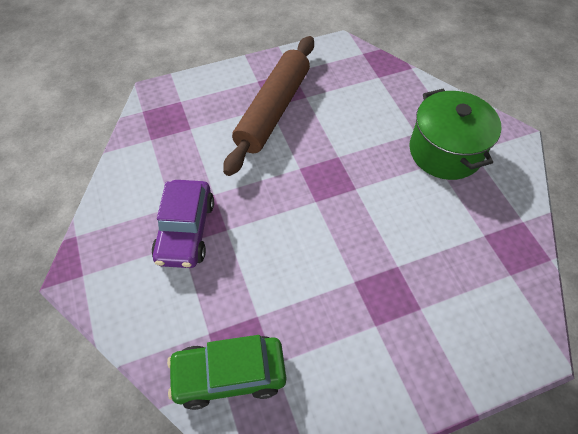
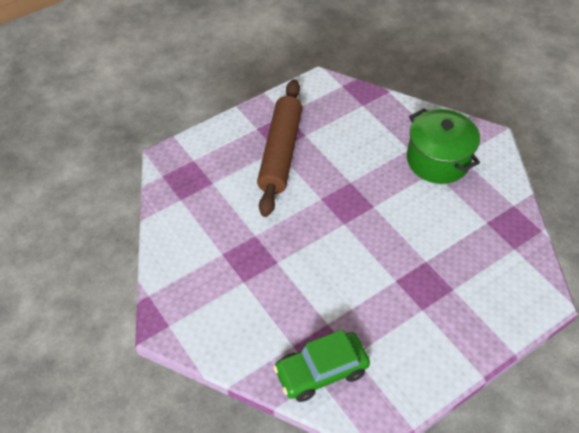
camera: 15 degrees left, 5 degrees down
(185, 231) = (243, 270): purple car -> none

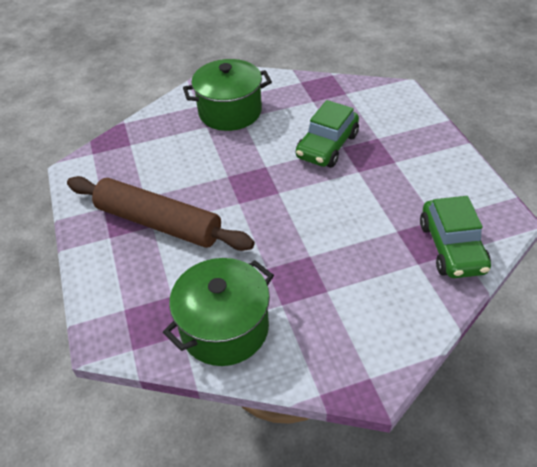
camera: 70 degrees left, 5 degrees down
(191, 223) = (224, 328): none -> green pot
(421, 248) = (327, 146): none -> green car

